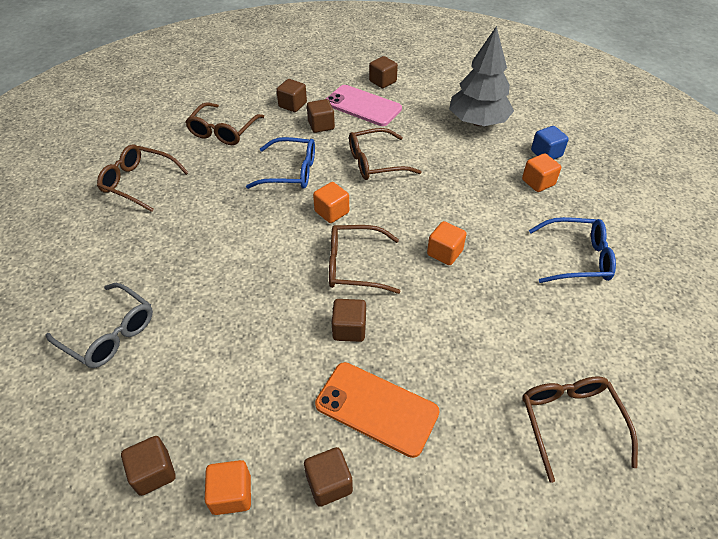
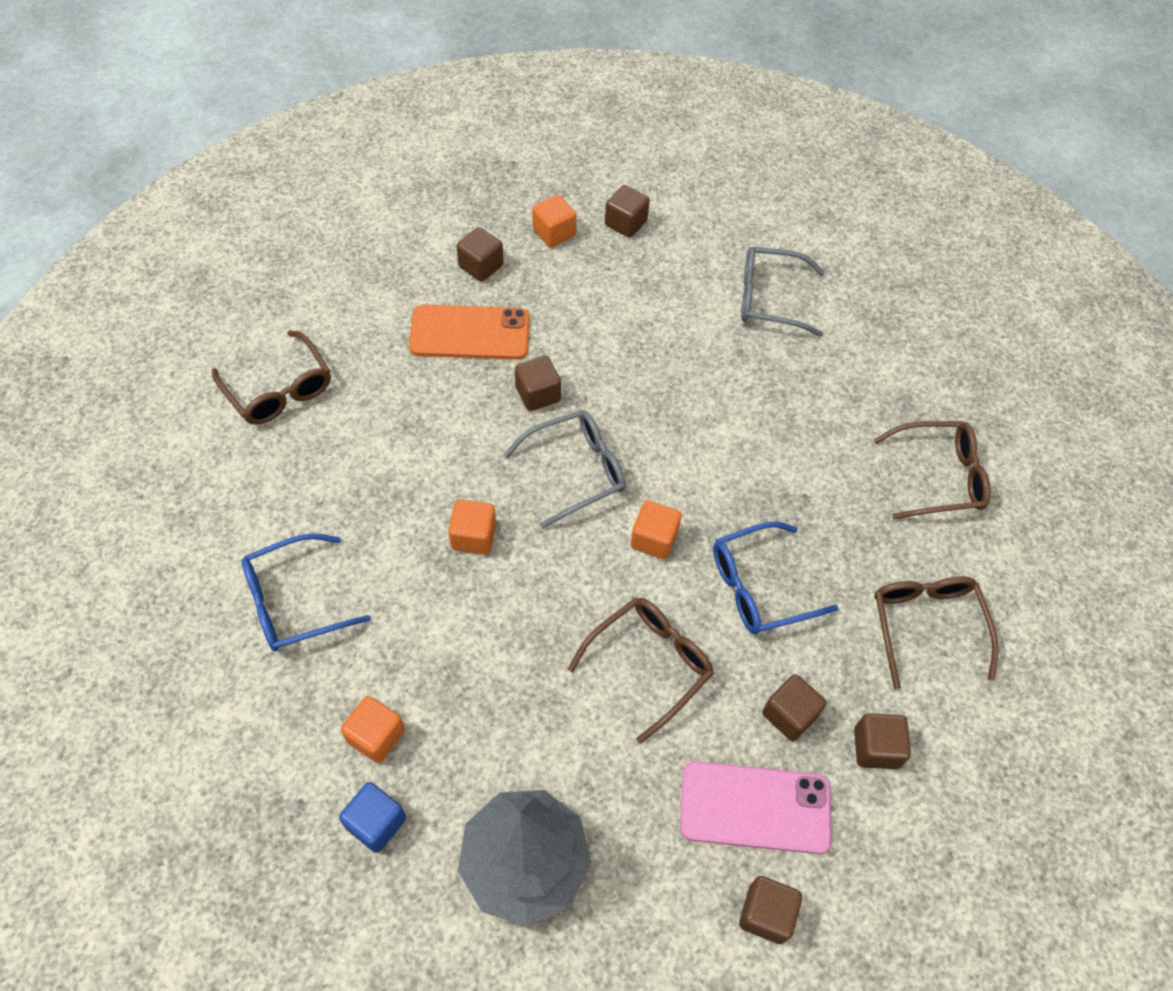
camera: 150 degrees right, 10 degrees up
(354, 266) = (576, 471): brown glasses -> grey glasses

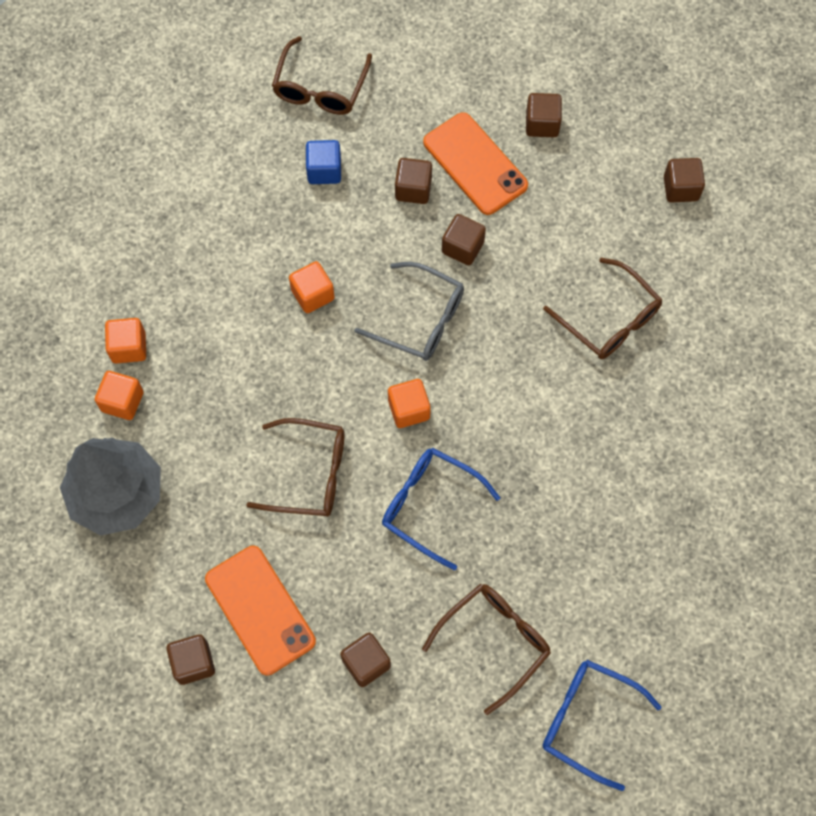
camera: 55 degrees right, 10 degrees up
(294, 601) = (178, 228): blue glasses -> blue glasses (588, 720)
(376, 823) = (76, 390): blue cube -> blue cube (324, 170)
(554, 233) = (621, 147): orange cube -> orange cube (122, 401)
(755, 808) = (260, 610): pink phone -> orange phone
(770, 299) = (704, 342): grey glasses -> none
(789, 714) = (345, 589): brown cube -> brown cube (413, 189)
(938, 477) = (639, 574): brown glasses -> brown glasses (609, 319)

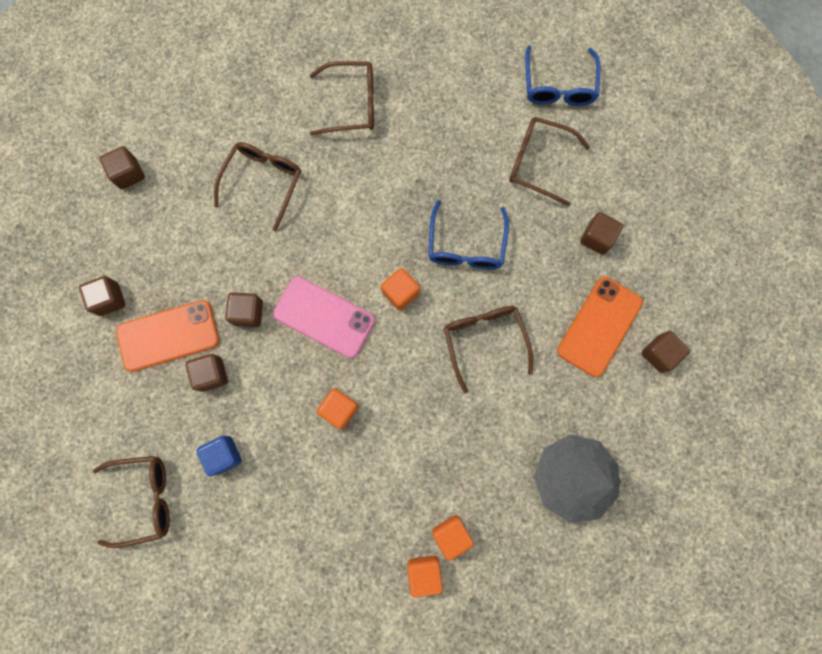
camera: 115 degrees left, 10 degrees up
(122, 401) = (498, 514): orange cube -> orange cube (424, 572)
(420, 319) = (324, 317): grey glasses -> pink phone
(475, 164) = (168, 336): orange phone -> orange phone turned 45 degrees clockwise
(668, 455) = (351, 104): none -> brown glasses

